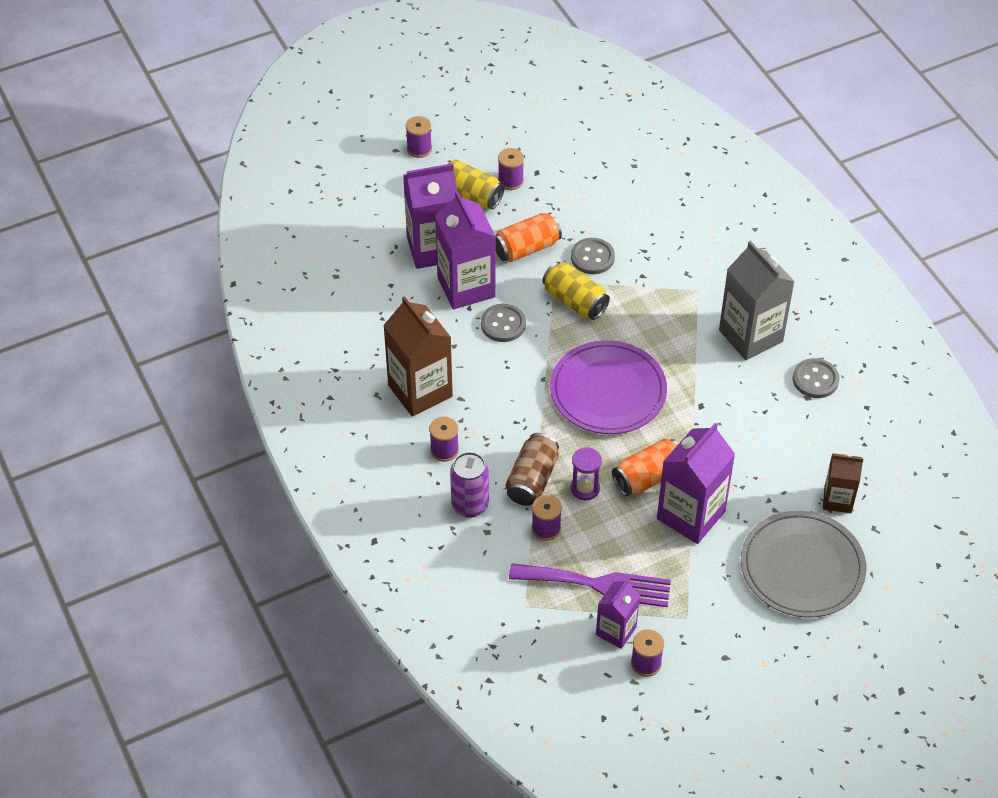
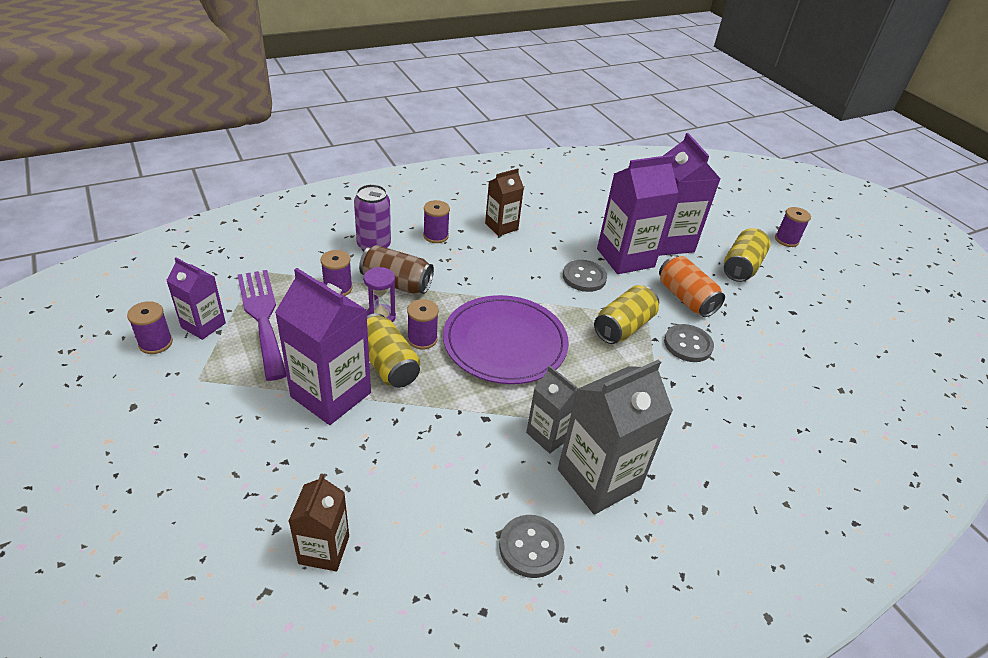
camera: 85 degrees right, 10 degrees down
(420, 391) = (501, 226): brown carton -> brown carton, size x0.58
(510, 181) = (772, 293): purple spool -> purple spool (422, 339)
(598, 584) = (262, 317): purple fork -> purple fork turned 150 degrees clockwise
(648, 477) = (387, 364): orange can -> yellow can
(712, 364) = (549, 435): none -> grey carton
(802, 567) = (228, 495): grey plate -> none

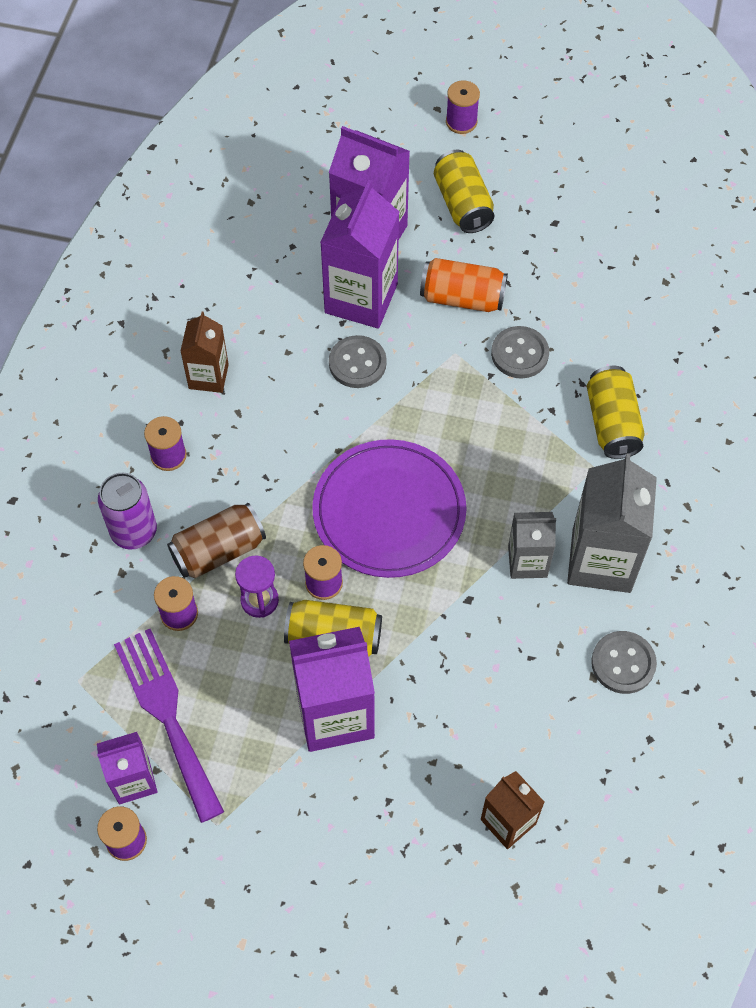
camera: 45 degrees left, 20 degrees up
(262, 317) = (167, 715): purple fork -> purple fork turned 45 degrees clockwise
(623, 327) = (454, 389): yellow can -> yellow can (612, 423)

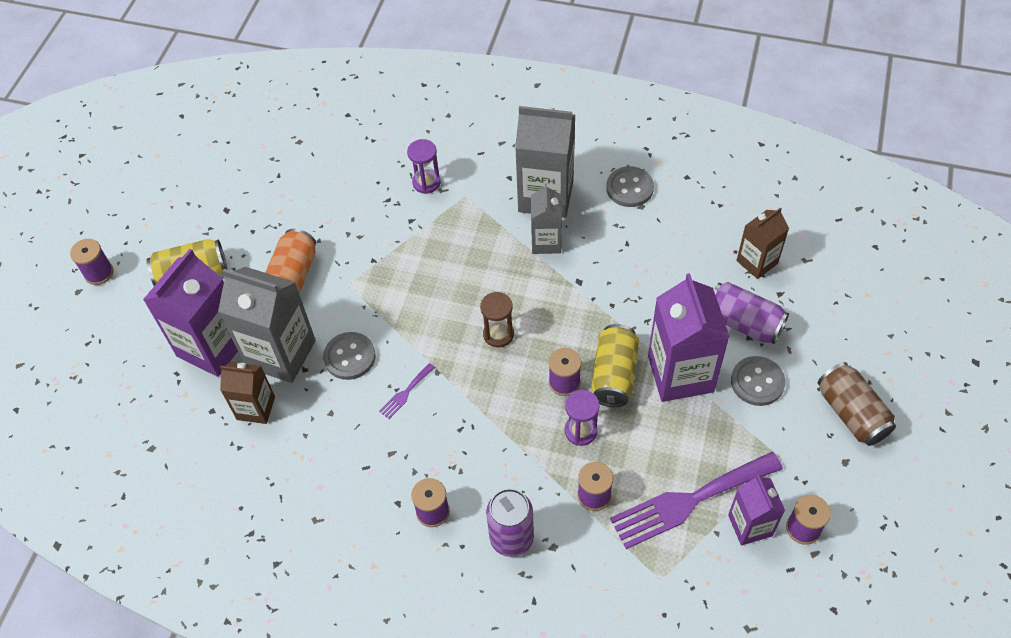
camera: 85 degrees left, 5 degrees down
(208, 376) = (349, 479): brown carton -> brown carton (256, 408)
(218, 550) = (532, 465): brown can -> brown can (851, 413)
(311, 421) = (405, 393): none -> purple fork
(361, 298) = (281, 354): purple carton -> grey carton
(389, 511) = (498, 334): purple plate -> brown hourglass
(410, 796) = (743, 323): none -> purple can
(519, 354) = (355, 239): grey button -> grey button (757, 382)
(612, 423) = (426, 182): yellow can -> purple hourglass

